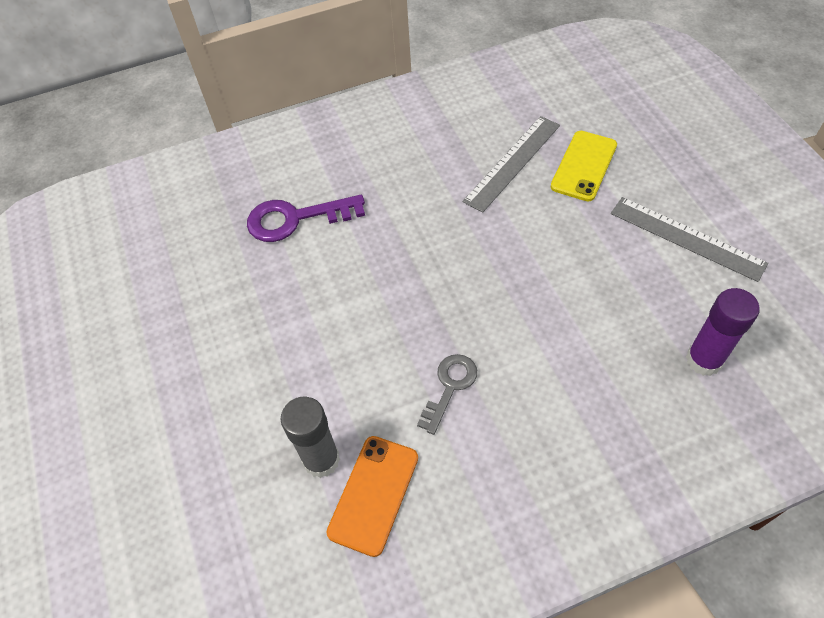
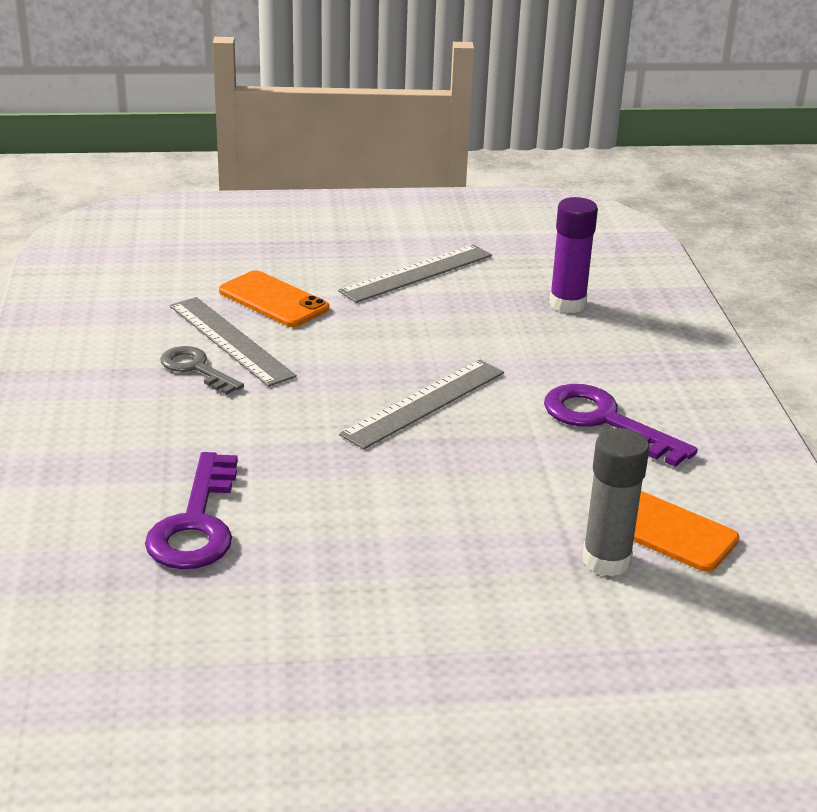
camera: 80 degrees left, 25 degrees down
(450, 387) = (539, 450): grey key -> grey key (196, 368)
(483, 296) = (424, 403): none -> grey ruler
(513, 426) = (605, 421): none -> purple key
(584, 166) = (273, 300): yellow phone -> orange phone

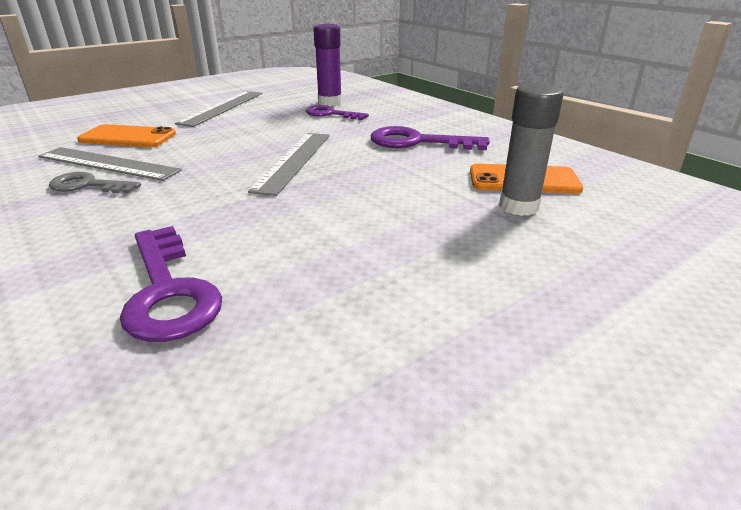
camera: 30 degrees left, 0 degrees up
(545, 330) = (331, 114): none -> purple key

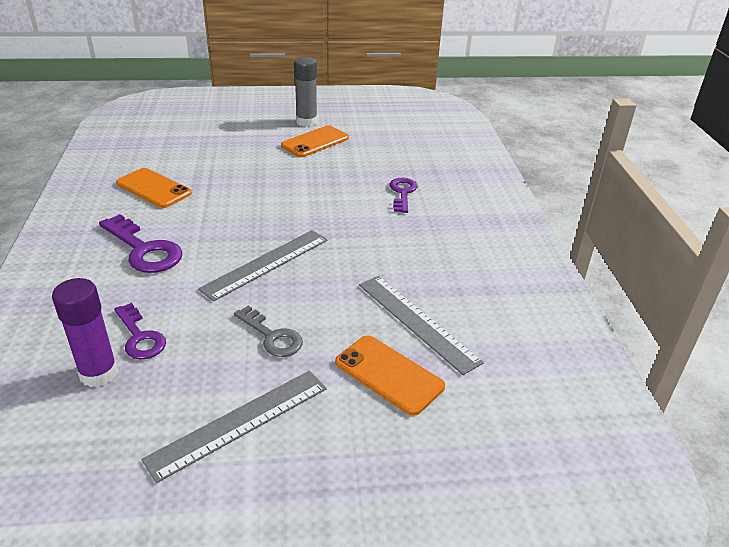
camera: 150 degrees left, 5 degrees up
(88, 185) = (436, 293): grey key -> grey key (272, 336)
(168, 291) = (402, 193): purple key -> purple key, size x0.65
(460, 352) = (315, 142): none -> orange phone
(519, 206) = (193, 175): grey glue stick -> grey glue stick (306, 122)

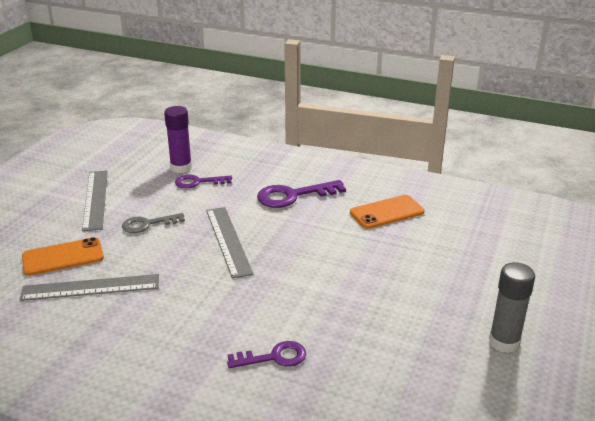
camera: 120 degrees right, 5 degrees down
(315, 142) = (439, 331): orange phone -> none
(402, 193) = (274, 357): purple key -> purple key turned 45 degrees counterclockwise

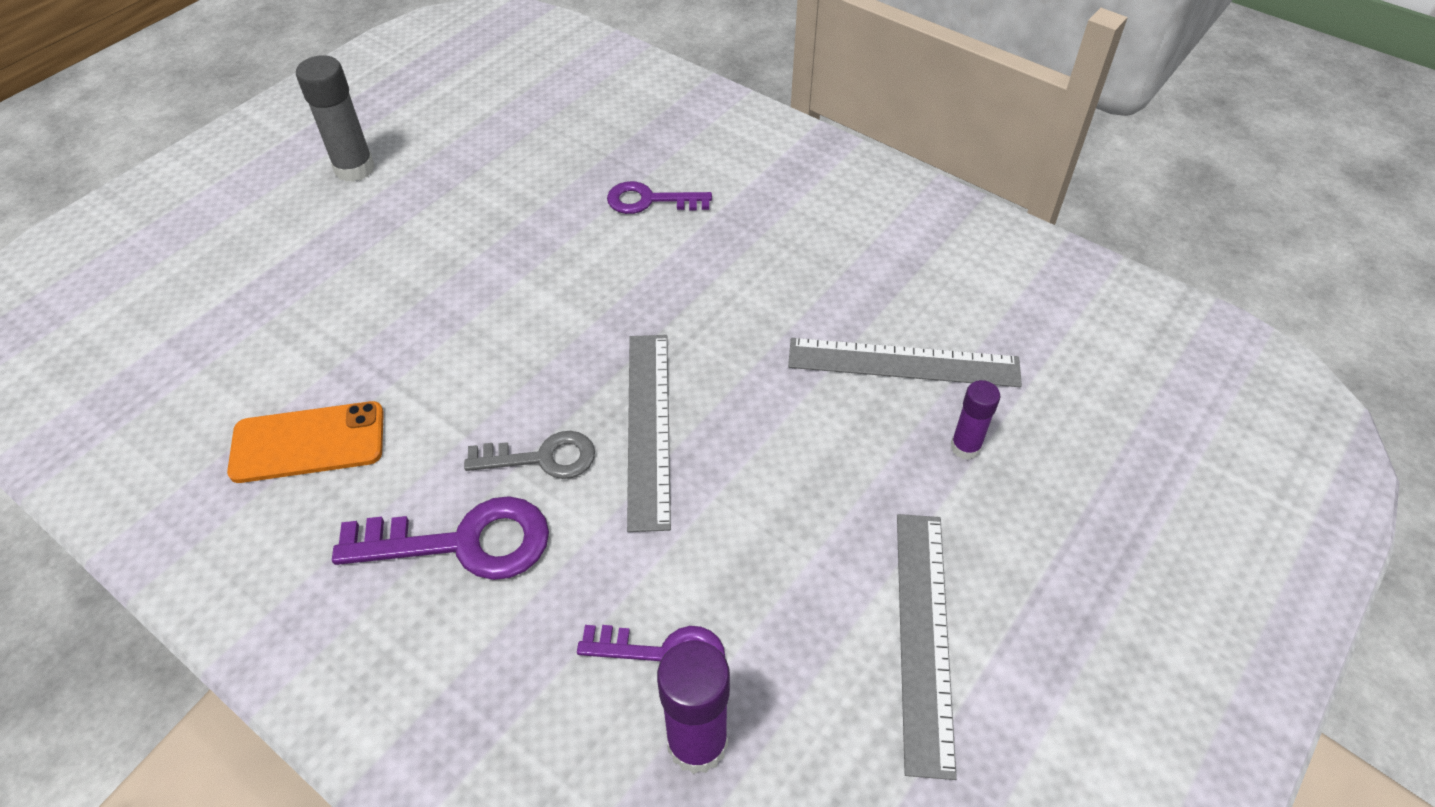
camera: 165 degrees left, 20 degrees up
(63, 257) = (965, 447): orange phone -> purple glue stick
(148, 224) = (801, 511): grey key -> grey key (542, 458)

